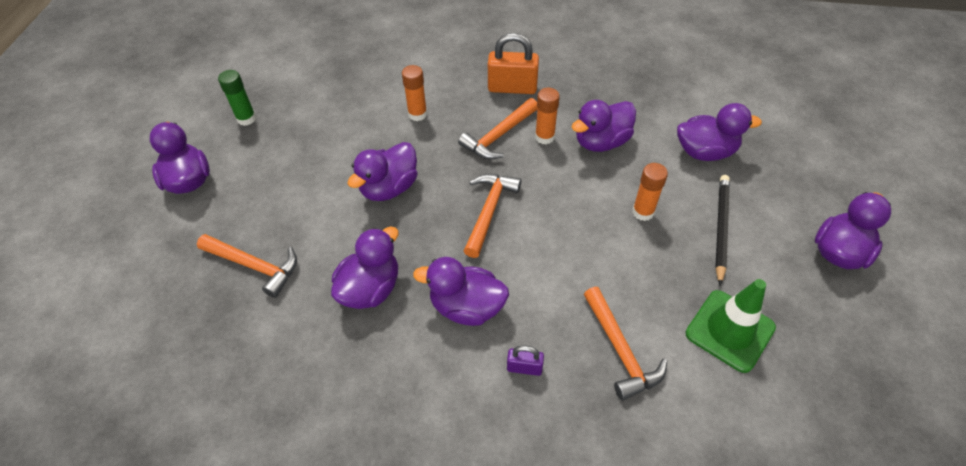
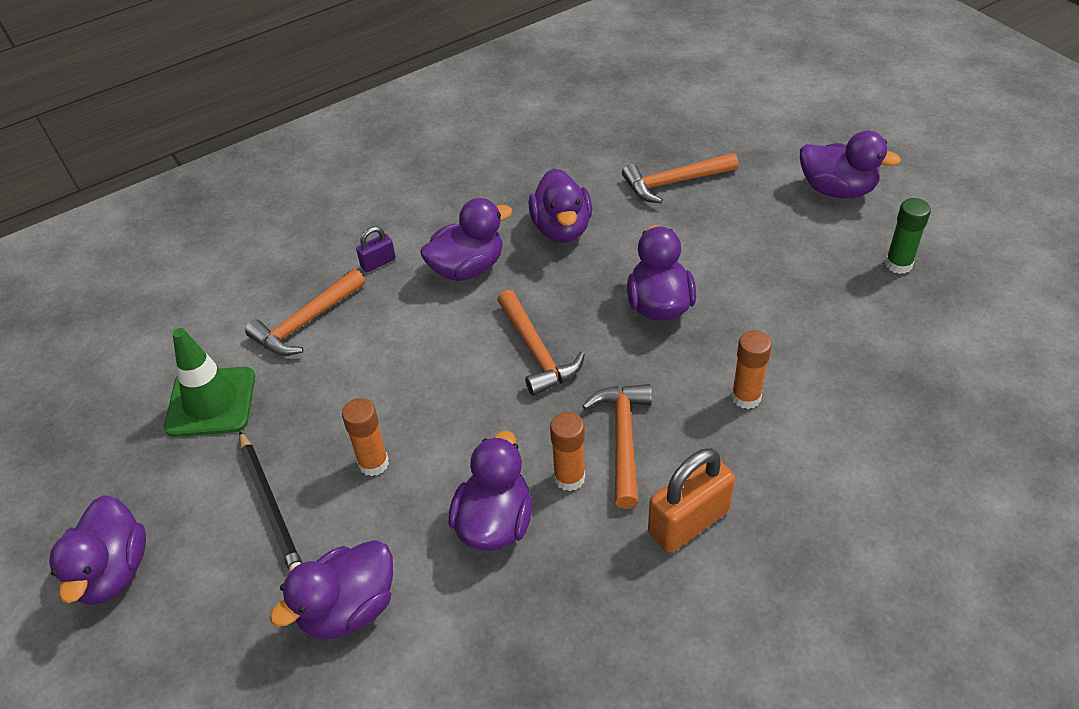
camera: 140 degrees right, 5 degrees down
(620, 351) = (305, 323): orange hammer -> orange hammer turned 75 degrees counterclockwise

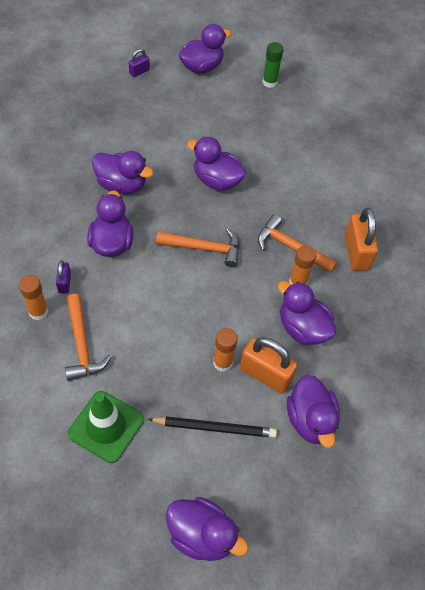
camera: 65 degrees left, 10 degrees up
(387, 519) = (265, 374): none -> orange padlock
(673, 182) = (133, 119): orange hammer -> none
(746, 397) = (302, 187): orange glue stick -> orange glue stick (38, 311)
(756, 145) = (139, 72): none -> purple padlock

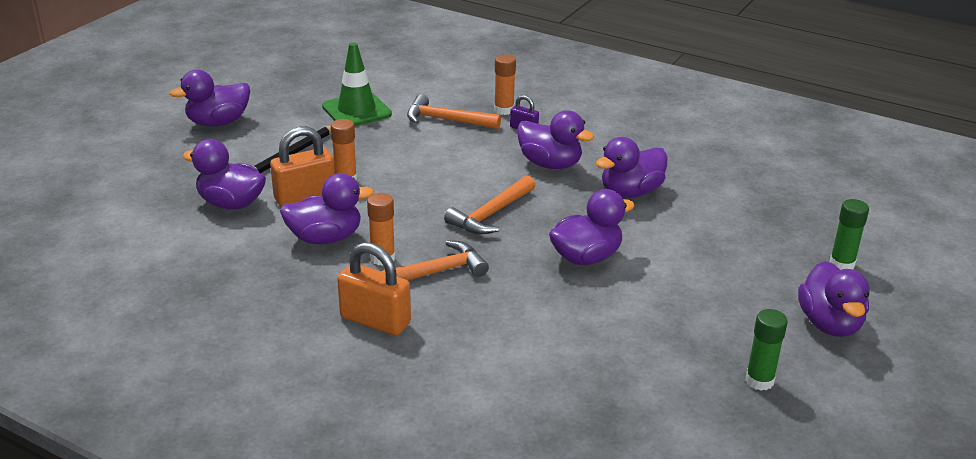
camera: 125 degrees right, 25 degrees down
(139, 72) = (842, 264): purple padlock -> green glue stick

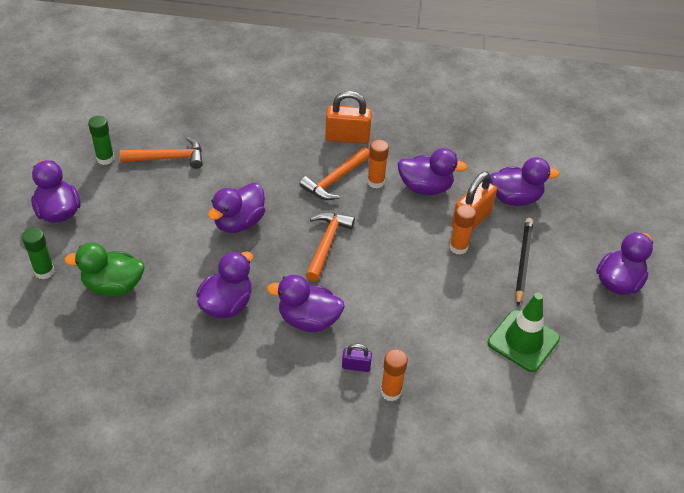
camera: 155 degrees right, 15 degrees up
(325, 238) = (425, 187): purple duck -> purple duck turned 135 degrees counterclockwise
(446, 120) = (434, 354): orange hammer -> orange hammer (169, 158)
(756, 233) = (113, 286): none -> green duck

